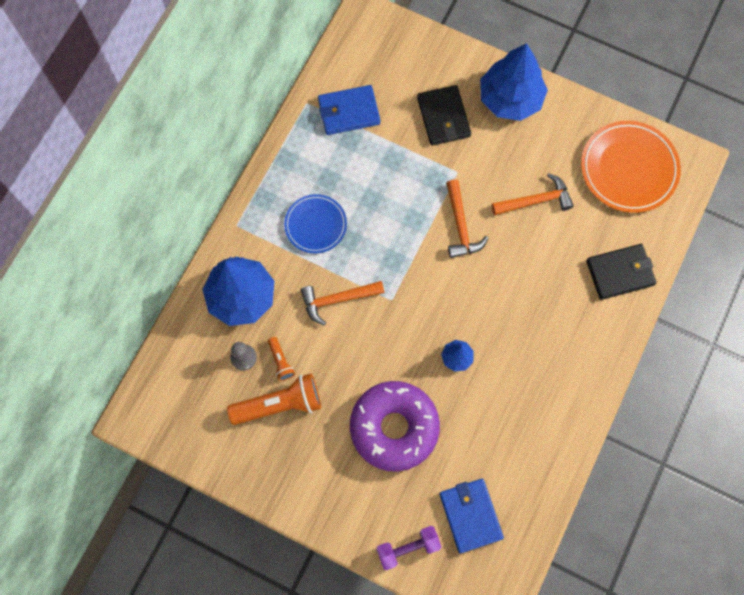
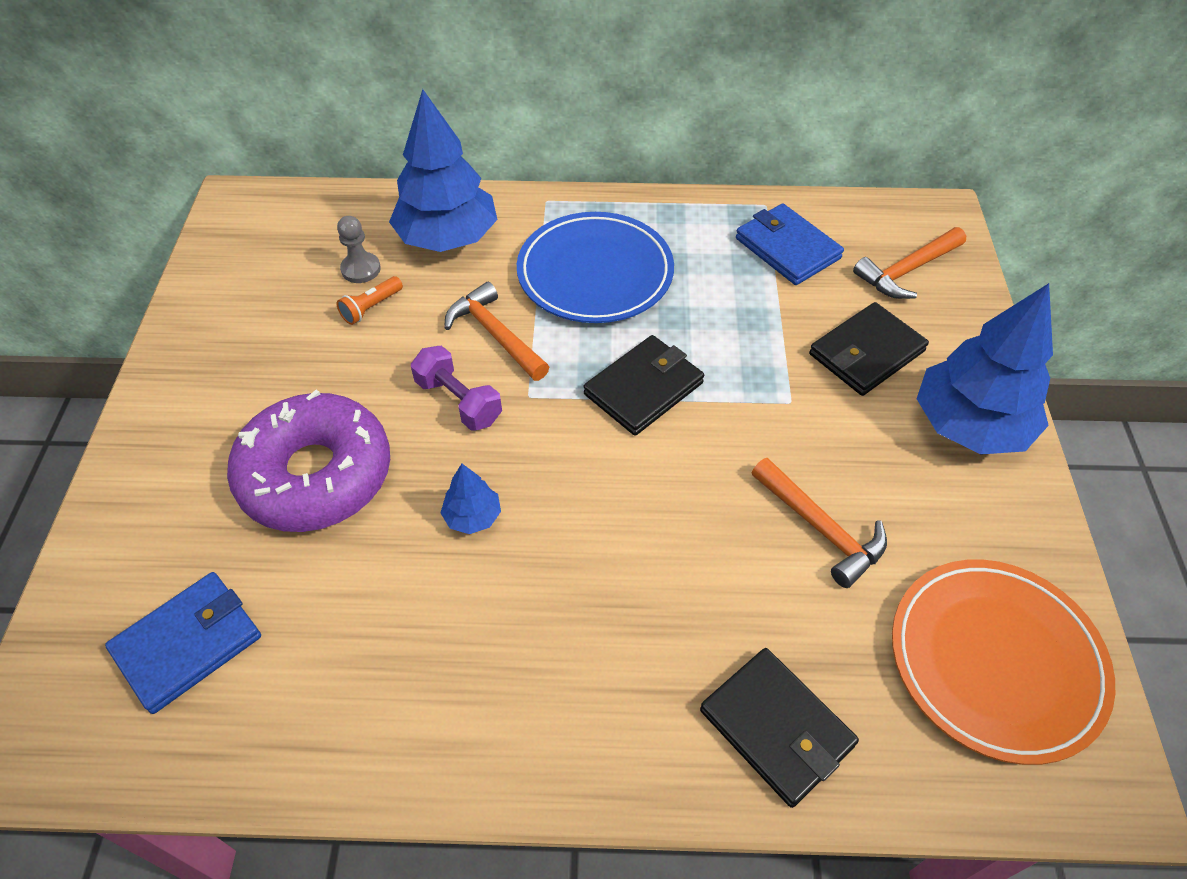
camera: 65 degrees right, 20 degrees down
(280, 404) = (305, 329): orange flashlight -> none
(315, 225) = (595, 273): blue plate -> blue plate, size x1.61
(408, 548) = (108, 569): purple dumbbell -> purple dumbbell (459, 401)
(414, 239) = (644, 388): none -> black wallet
(461, 226) = (703, 439): orange hammer -> orange hammer (907, 271)

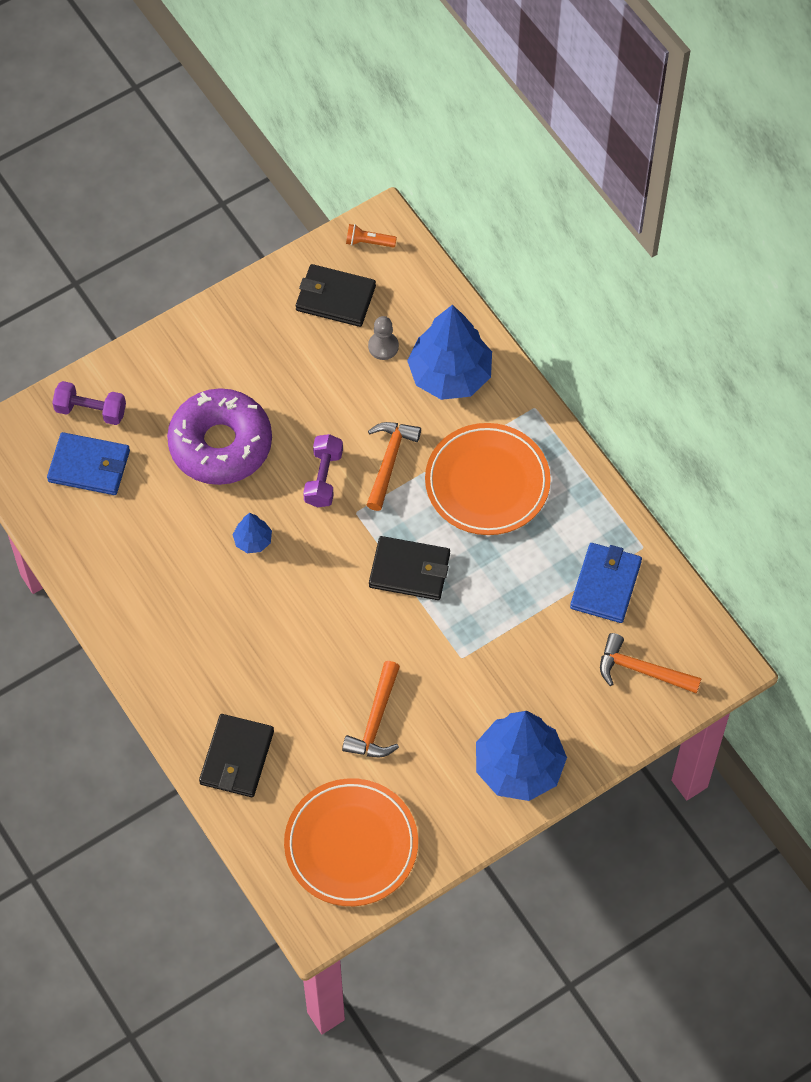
camera: 55 degrees right, 10 degrees up
(117, 590) = (91, 410): none -> purple dumbbell
(371, 308) = (356, 377): orange flashlight -> orange flashlight (368, 242)
(595, 273) = (487, 482): blue plate -> orange plate
(866, 353) = (539, 680): black wallet -> black wallet (335, 298)

